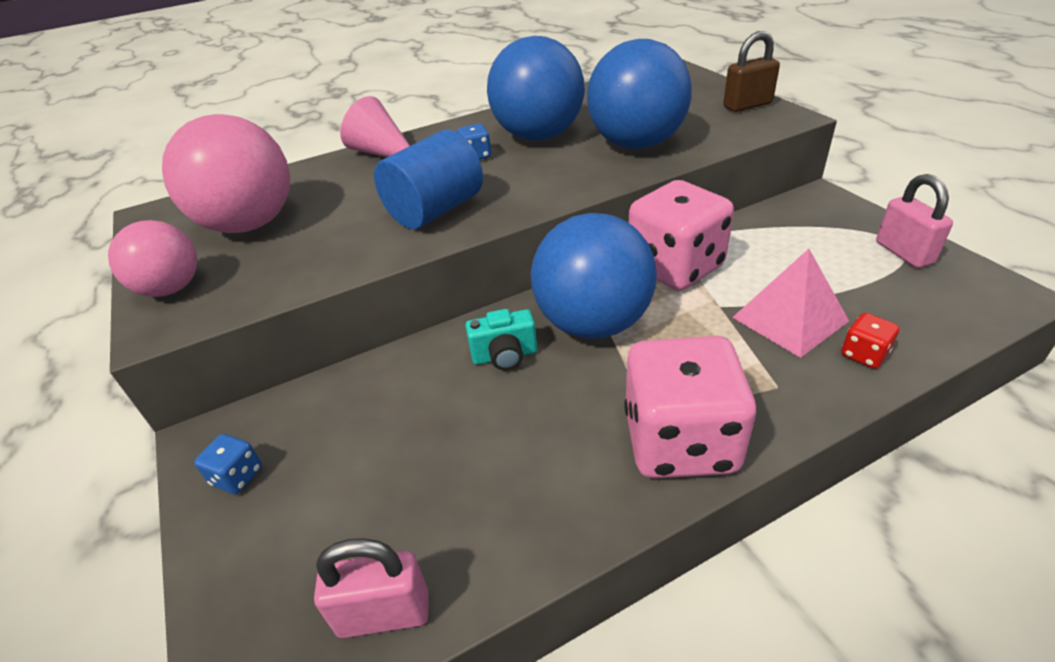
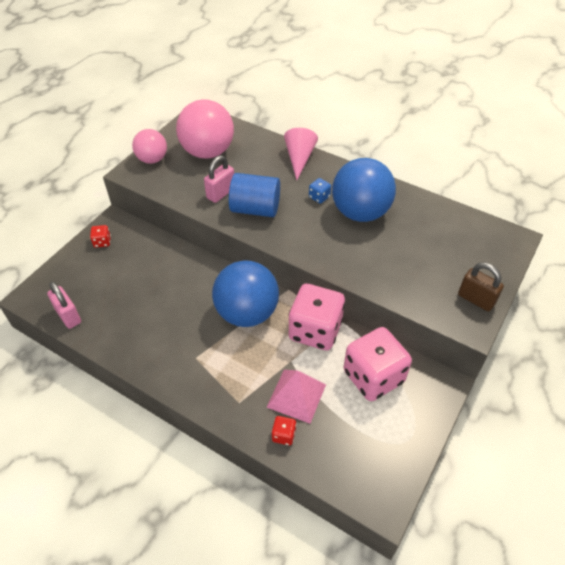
camera: 55 degrees right, 10 degrees up
(237, 476) = (102, 242): blue dice -> red dice
(505, 356) = (206, 289): turquoise camera -> none
(636, 144) = (378, 261): blue ball -> none
(680, 441) = (184, 374): pink dice -> pink dice (373, 377)
(904, 253) = (399, 441): pink padlock -> pink padlock (221, 193)

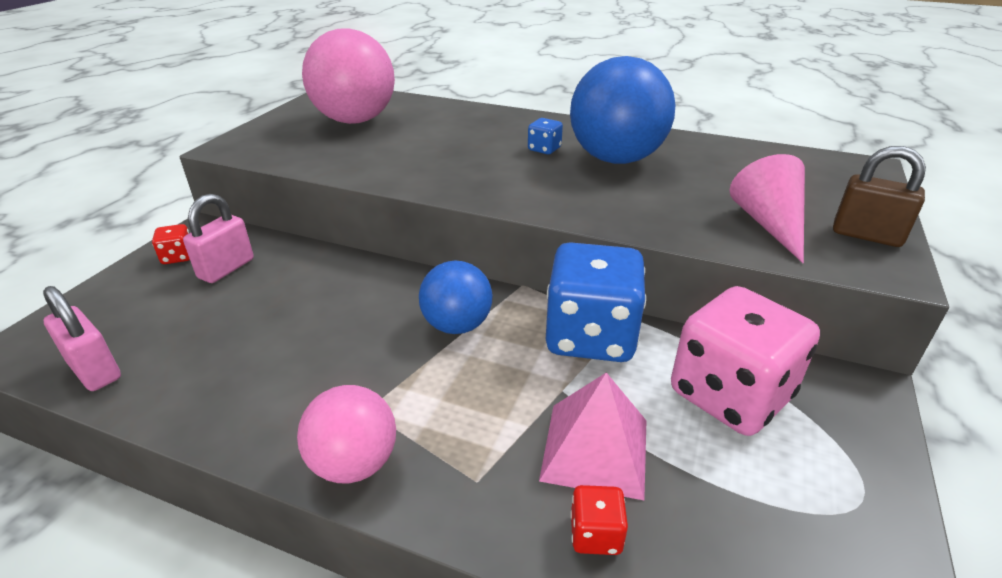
camera: 10 degrees left, 15 degrees down
(152, 159) = (265, 133): pink ball -> pink ball (354, 463)
(221, 193) = (384, 157): pink padlock -> pink padlock (226, 268)
(247, 313) = (457, 325): blue ball -> blue ball, size x0.59
(255, 209) = (446, 168): blue cylinder -> none
(299, 158) = (498, 117): pink cone -> pink cone (769, 224)
(315, 330) = (590, 336): pink dice -> blue dice

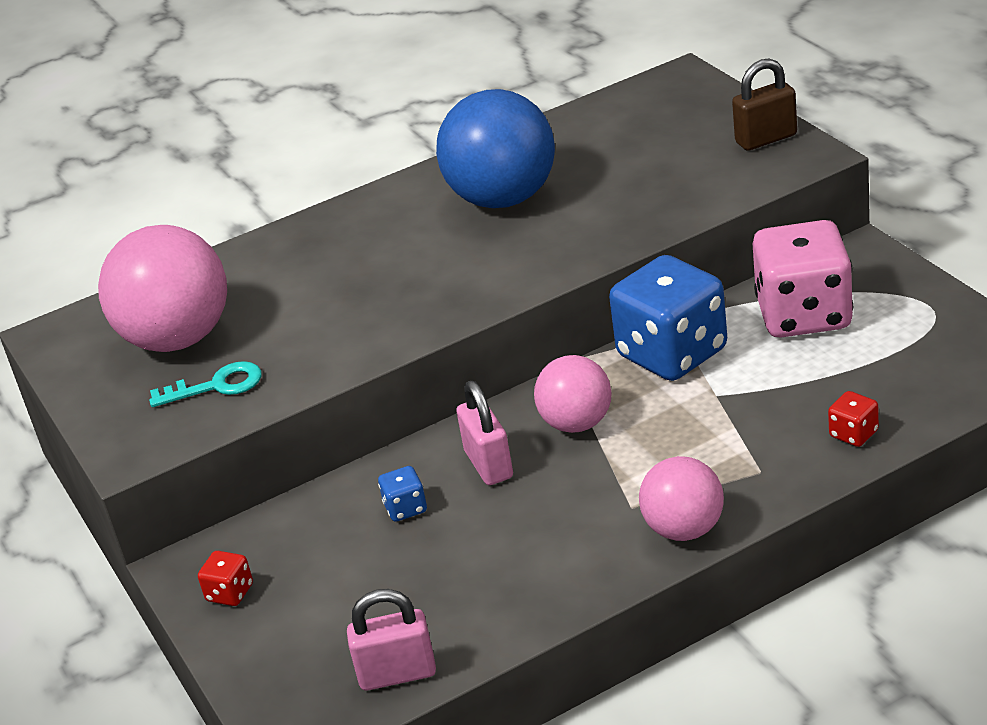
camera: 45 degrees left, 0 degrees up
(226, 268) = (302, 557): pink padlock -> pink padlock (489, 464)
(315, 146) = (217, 386): none -> turquoise key
(457, 325) = (577, 423): blue ball -> pink ball
(544, 149) = (428, 233): blue dice -> blue dice (405, 508)
(595, 449) = (788, 403): pink pyramid -> none
(769, 224) = (701, 174): pink cone -> none

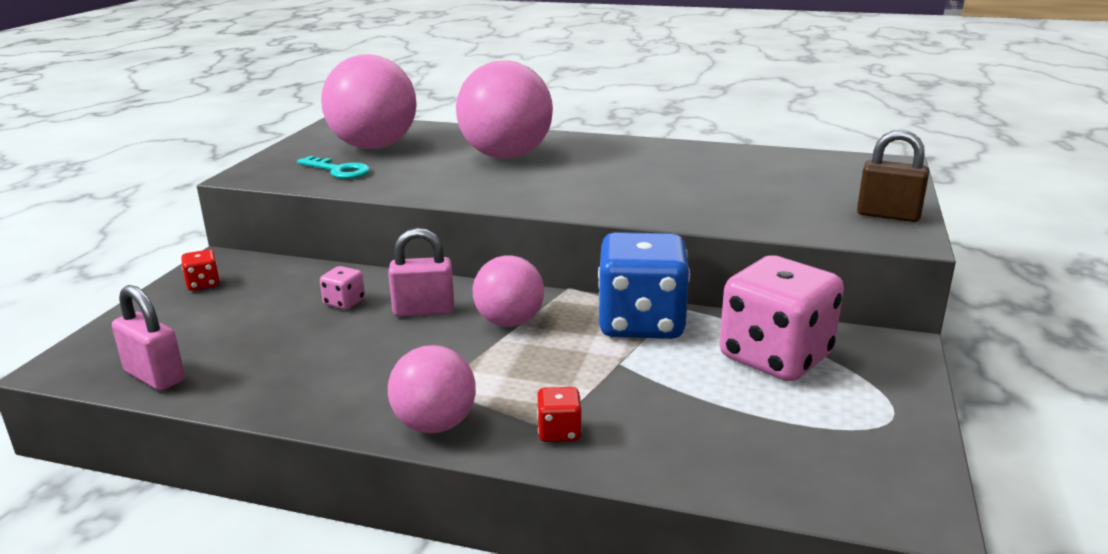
camera: 40 degrees right, 10 degrees down
(343, 266) = (506, 156): none -> pink ball
(405, 508) = (344, 302): blue dice -> pink dice
(489, 464) = (424, 310): pink padlock -> pink padlock turned 60 degrees clockwise
(503, 199) = (650, 168): blue ball -> none
(853, 434) = (663, 455): red dice -> red dice (559, 432)

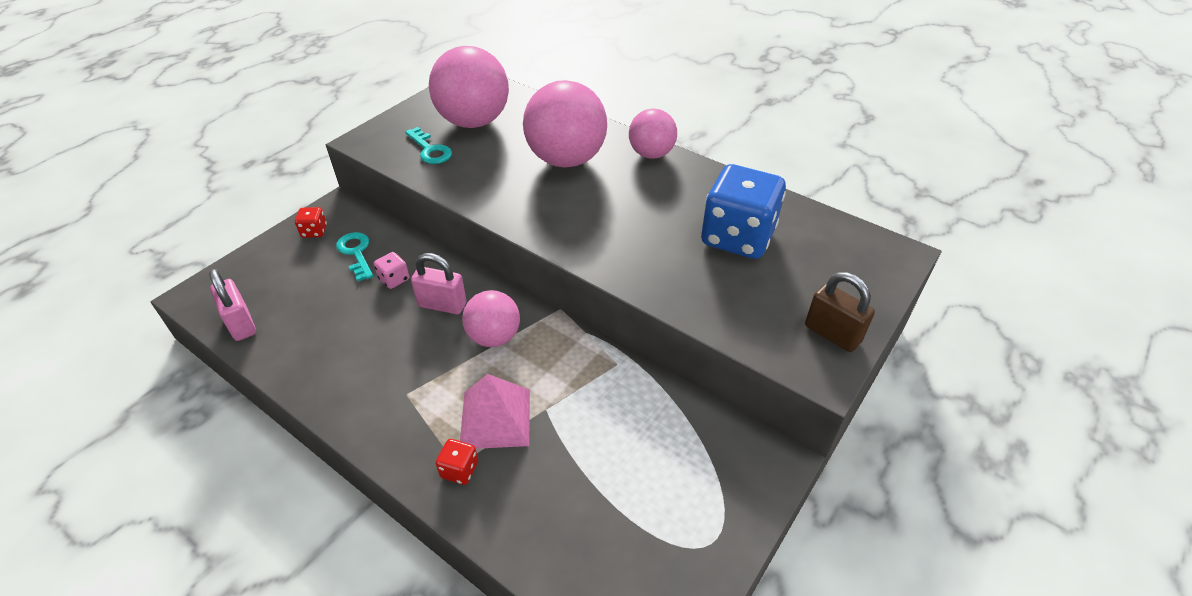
camera: 20 degrees right, 20 degrees up
(276, 291) = (356, 253): none -> turquoise key
(435, 424) = (384, 433): pink ball -> pink ball (651, 154)
(567, 382) = (495, 418): none -> pink pyramid
(641, 323) = (589, 368): blue dice -> blue dice (737, 237)
(775, 357) = (667, 441): pink dice -> none

